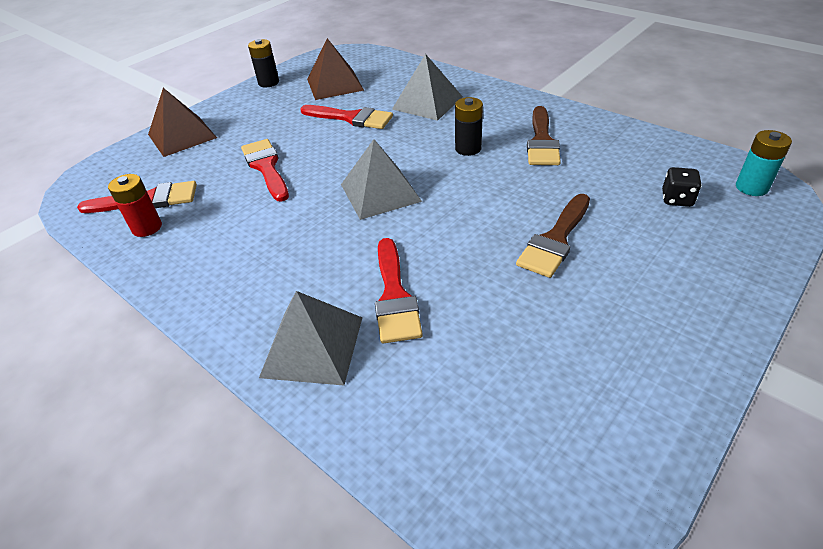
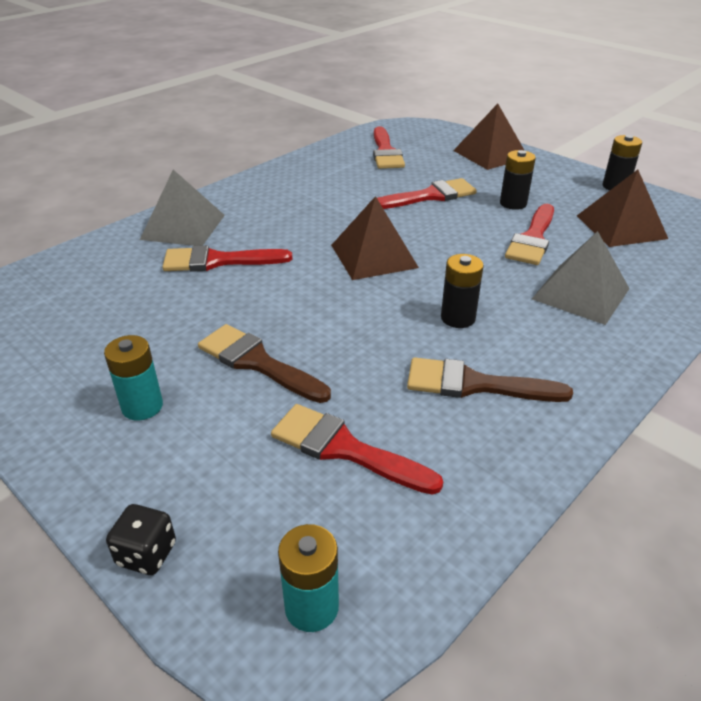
camera: 90 degrees right, 5 degrees down
(147, 227) = (348, 156): red battery -> none
(289, 125) = (513, 203): none -> black battery
(380, 192) = (373, 256): grey pyramid -> brown pyramid
(628, 187) = (344, 449): none -> red brush
(639, 297) = (142, 406): none -> turquoise battery
(677, 199) = (304, 494): black dice -> black dice (146, 554)

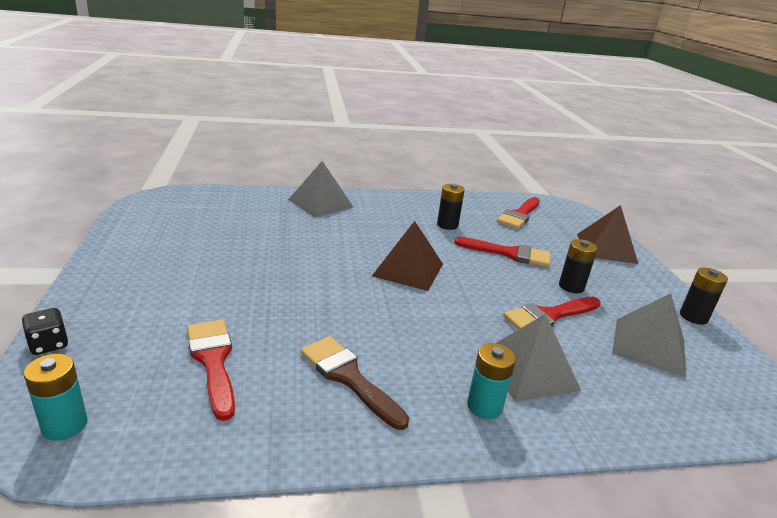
camera: 35 degrees right, 10 degrees down
(142, 406) = (158, 278): turquoise battery -> turquoise battery (484, 406)
(218, 261) = (310, 228): red brush -> none
(257, 362) = (244, 289): brown brush -> none
(458, 318) = (404, 333): black battery -> black battery (447, 225)
(621, 227) = (649, 346): brown pyramid -> grey pyramid

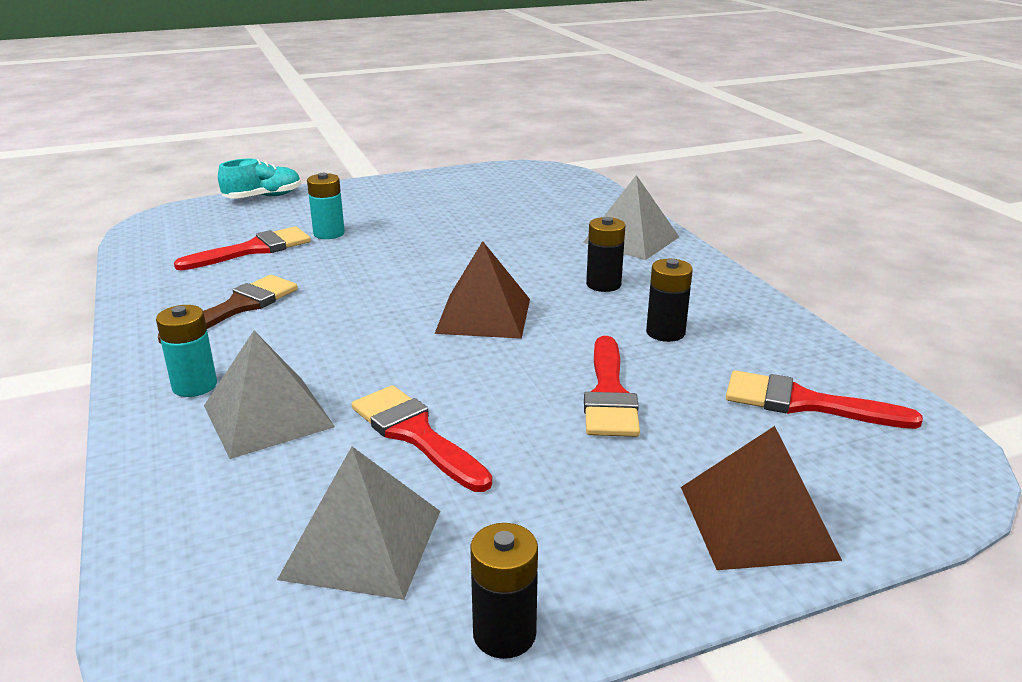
camera: 80 degrees right, 0 degrees up
(49, 344) = (263, 197): black dice -> turquoise shoe
(65, 425) = (171, 223): turquoise battery -> turquoise battery (329, 233)
(571, 286) = (531, 461): black battery -> black battery (603, 284)

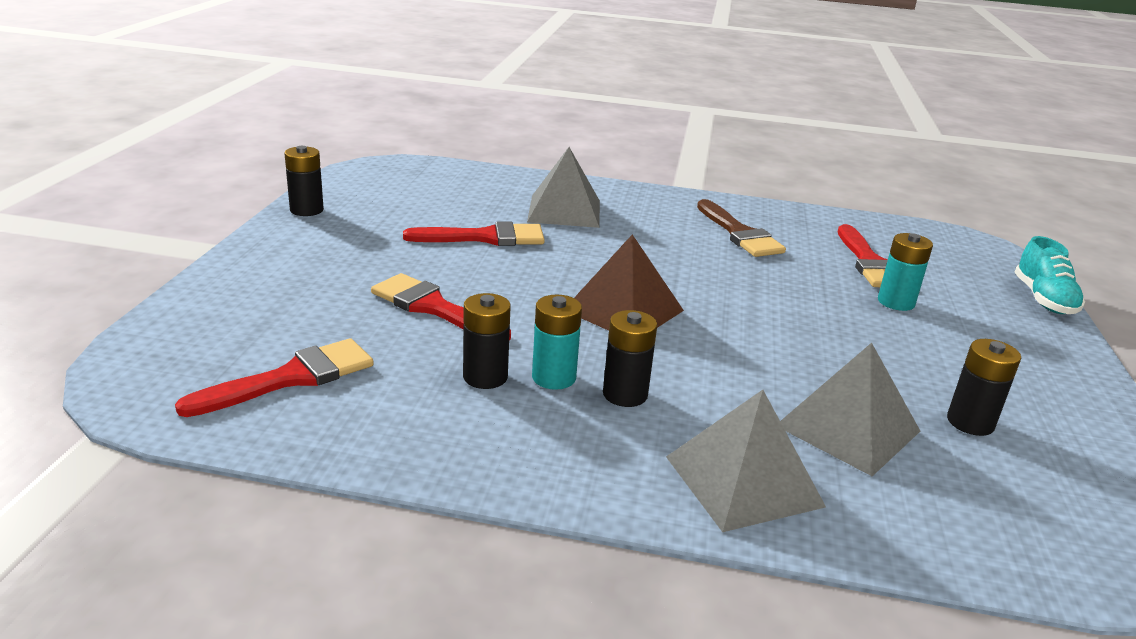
camera: 120 degrees right, 0 degrees up
(194, 386) = (628, 202): turquoise battery -> turquoise battery (553, 377)
(362, 544) = (413, 203): grey pyramid -> grey pyramid (847, 428)
(480, 203) = (970, 422): none -> black battery
(756, 521) = (243, 290): brown pyramid -> none

